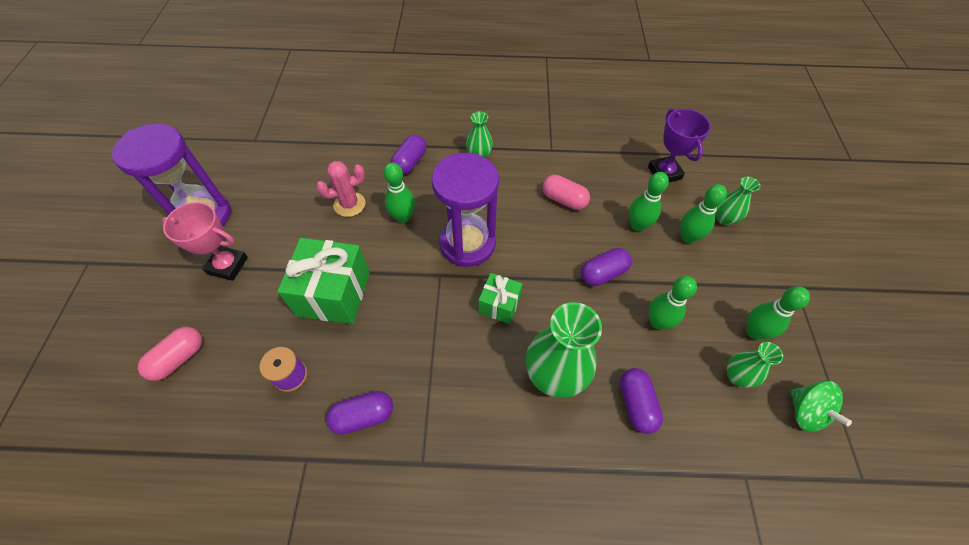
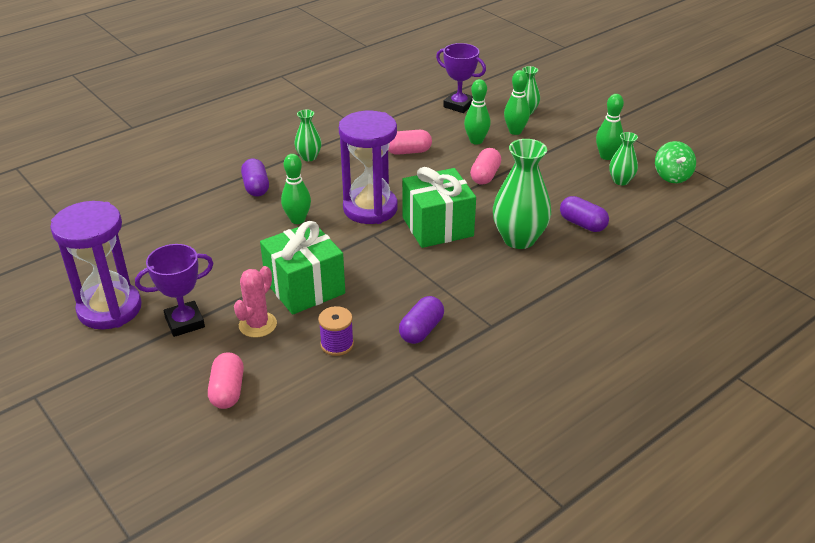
camera: 40 degrees left, 20 degrees down
(228, 265) = (185, 322): pink trophy -> purple trophy
(349, 204) = (240, 235): pink cactus -> pink cactus (257, 325)
(499, 305) = (437, 227): green gift -> green gift, size x1.81
(603, 273) = (485, 176): purple capsule -> pink capsule
(657, 322) = (548, 181): green bowling pin -> none
(805, 412) = (672, 176): green spinning top -> green spinning top turned 60 degrees clockwise

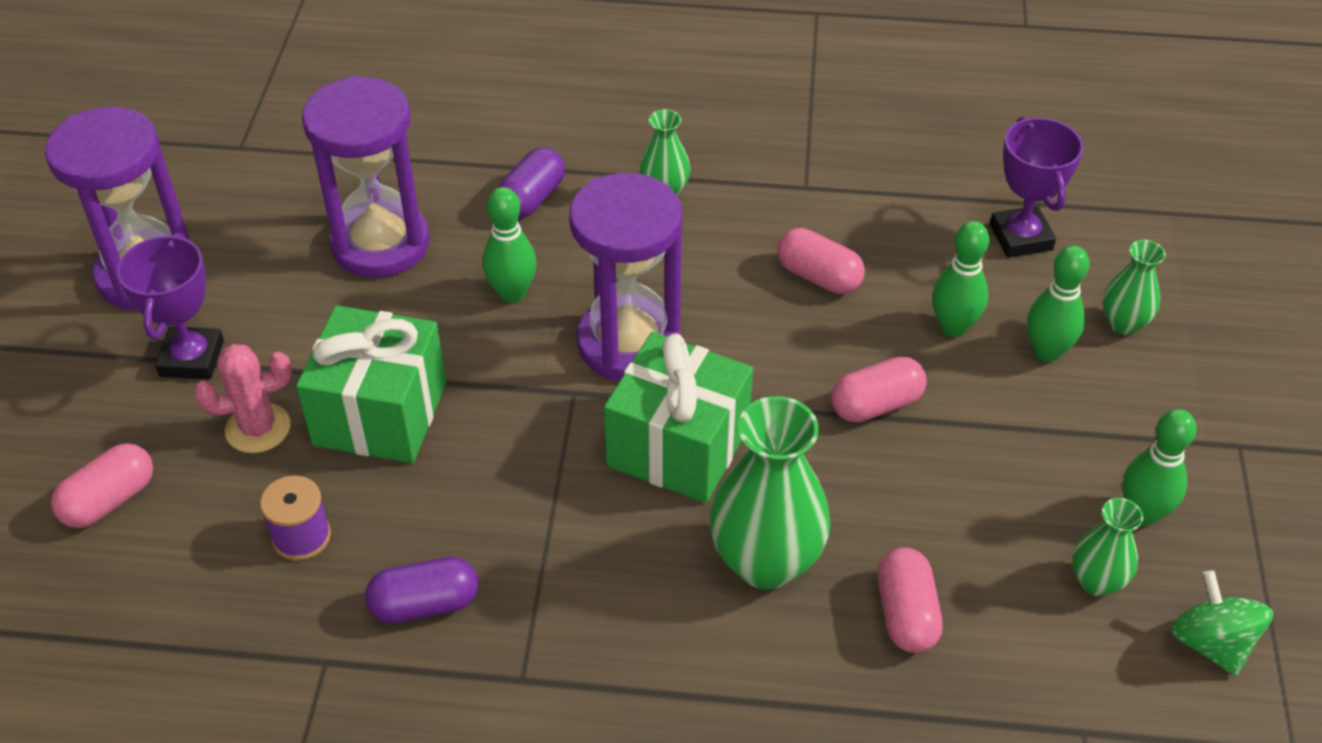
camera: 45 degrees right, 10 degrees up
(185, 322) = (192, 359): purple trophy -> purple trophy turned 75 degrees clockwise
(211, 236) = (380, 244): none -> purple hourglass
(582, 224) = (906, 614): purple capsule -> pink capsule
(672, 176) = (1211, 643): green spinning top -> green spinning top turned 120 degrees clockwise

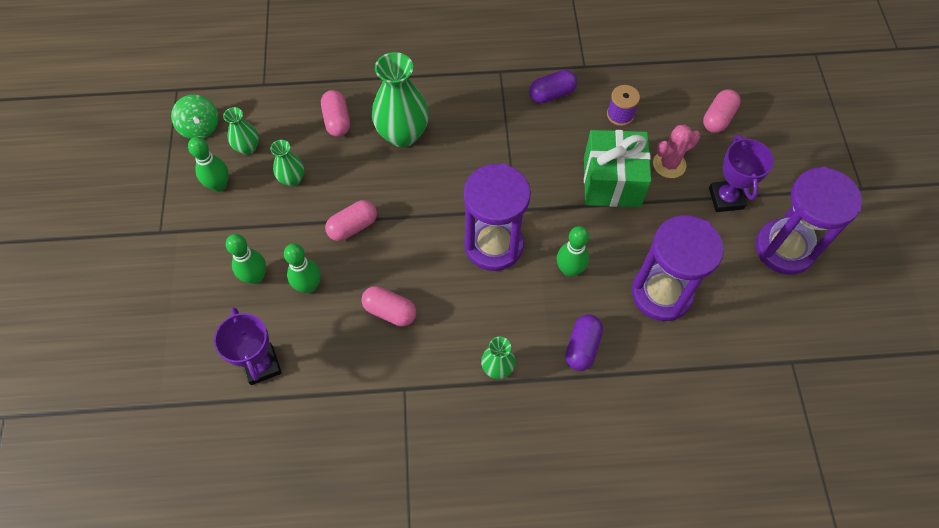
camera: 170 degrees right, 15 degrees up
(678, 446) = (454, 187): green gift -> none
(1123, 323) = (207, 304): green vase -> green vase (292, 179)

